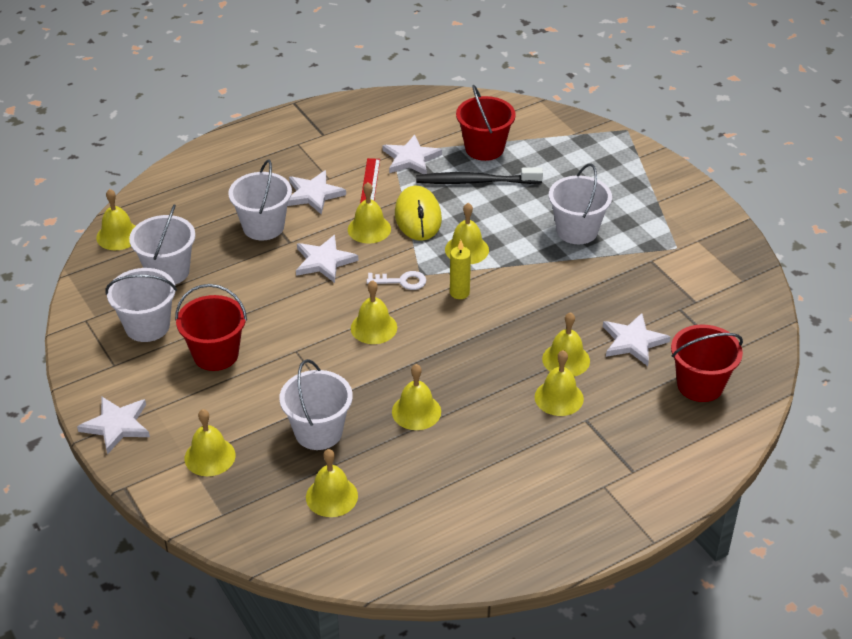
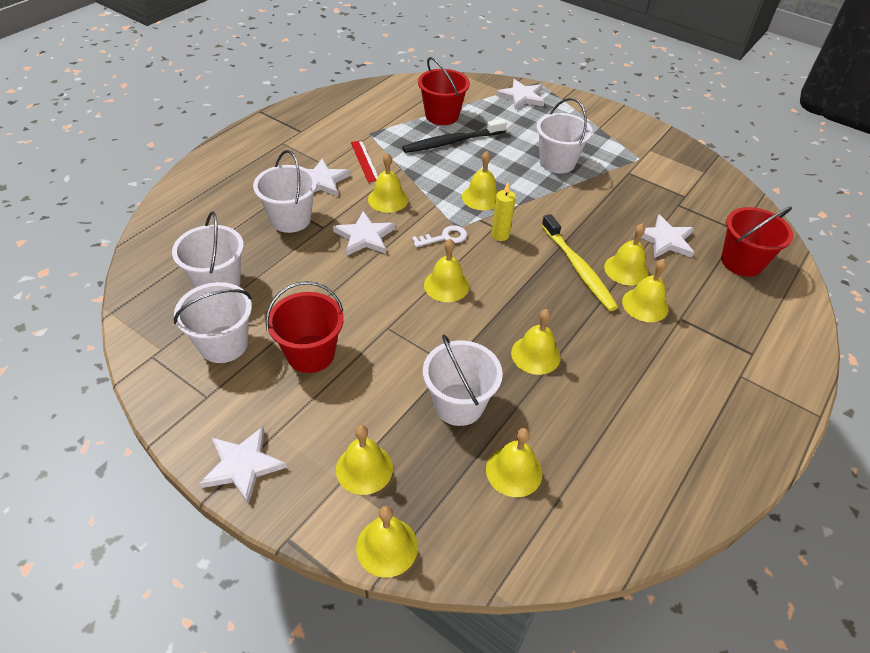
camera: 25 degrees left, 5 degrees up
(118, 236) = (149, 261): yellow bell -> yellow bell (387, 546)
(411, 158) = (387, 135): white star -> white star (521, 97)
(418, 217) = (423, 180): yellow mouse -> none
(516, 346) = (578, 268): none -> yellow toothbrush

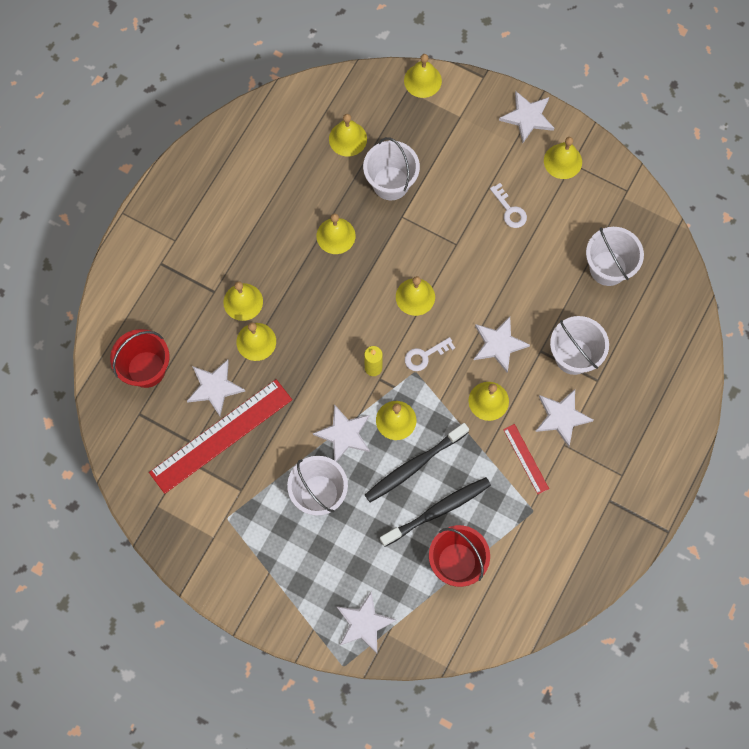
camera: 175 degrees right, 25 degrees up
(223, 344) = (578, 209): white bucket -> none
(310, 354) = (509, 210): red bucket -> white key
(364, 468) = (447, 126): yellow bell -> yellow bell (563, 161)
(468, 168) = (414, 465): none -> black toothbrush
(532, 194) = (344, 434): none -> white star
(578, 268) = (299, 336): yellow toothbrush -> none
(653, 207) = (221, 435): none -> red ruler

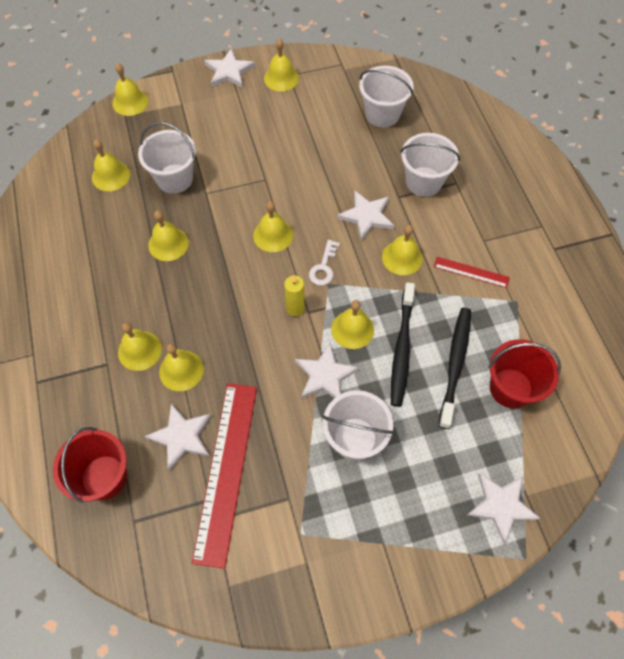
camera: 45 degrees left, 10 degrees down
(509, 210) = (278, 131): white key -> none
(561, 417) = (461, 225): white star -> none

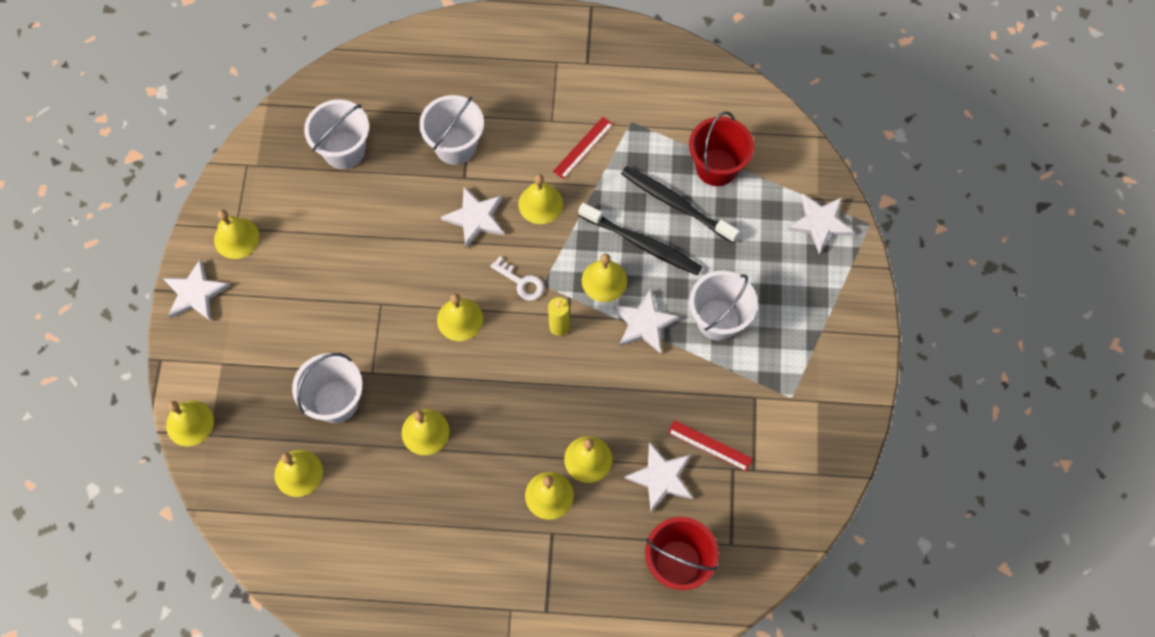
camera: 70 degrees left, 5 degrees up
(226, 470) = (709, 445): red ruler -> red ruler, size x0.47

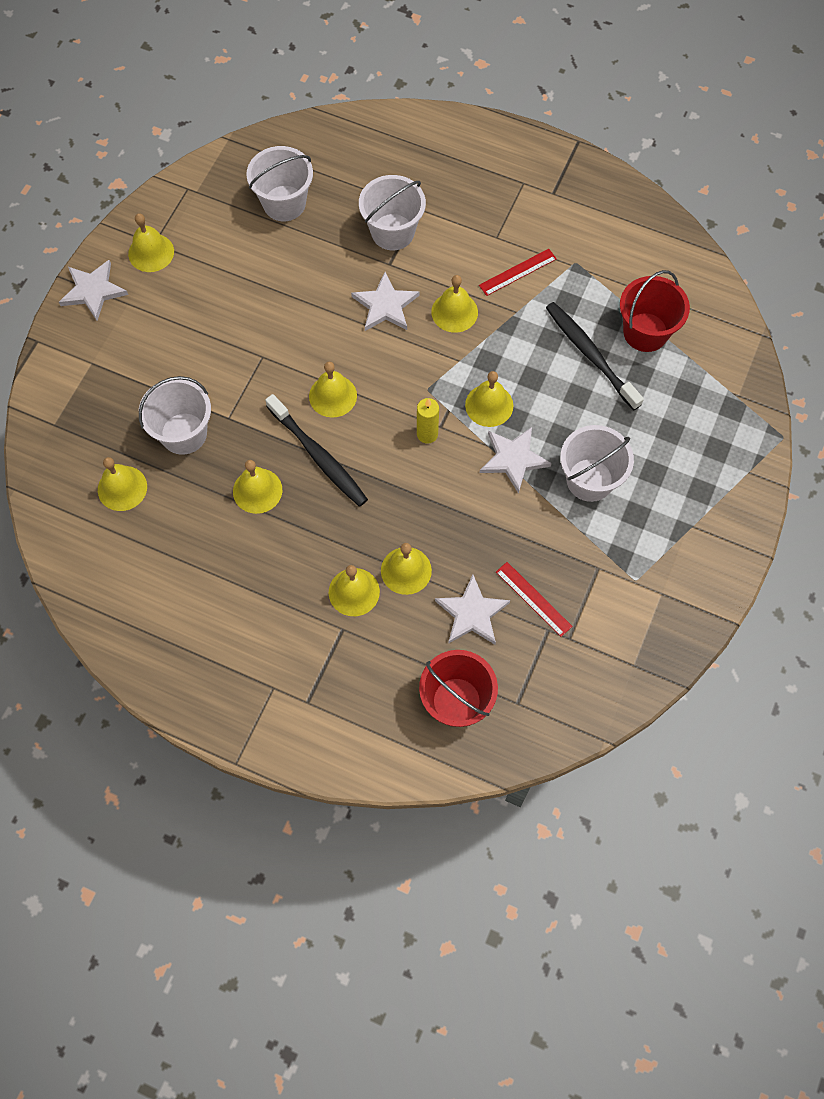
camera: 20 degrees right, 0 degrees up
(190, 423) = (40, 408): yellow bell -> none
(521, 282) = (406, 380): white key -> none
(642, 244) = (541, 382): black toothbrush -> black toothbrush (318, 456)
(820, 223) = (732, 420): white star -> none

